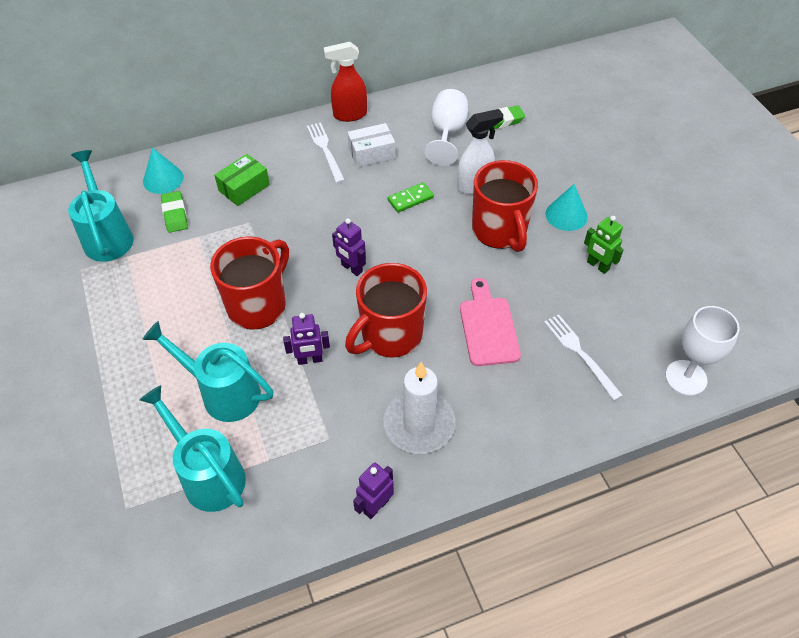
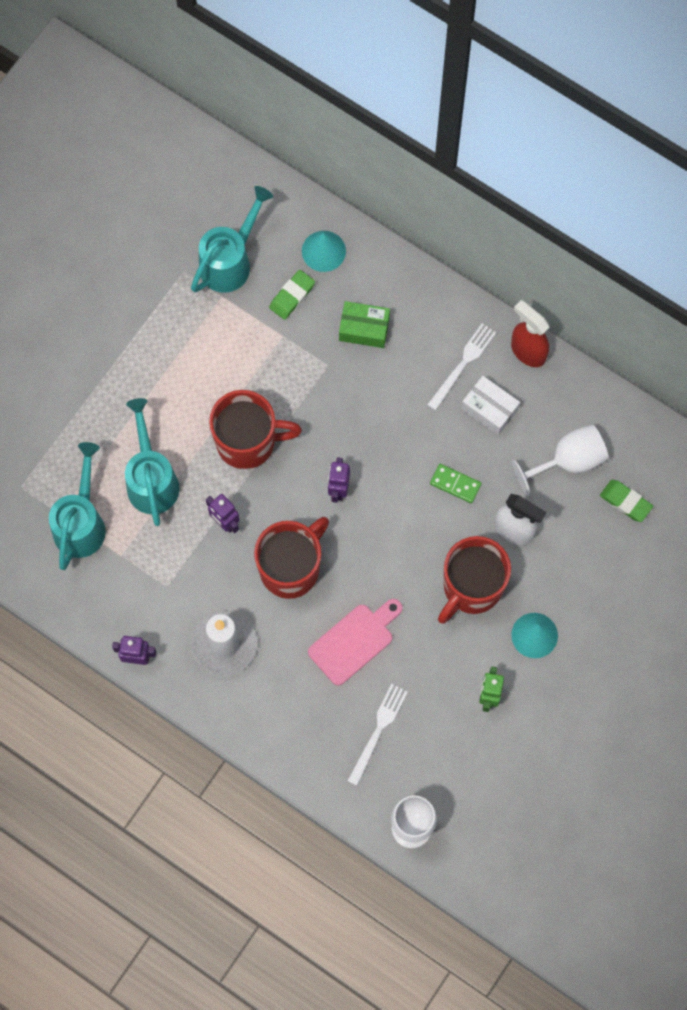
camera: 55 degrees right, 20 degrees up
(390, 335) = (291, 568): red mug -> red mug turned 120 degrees clockwise

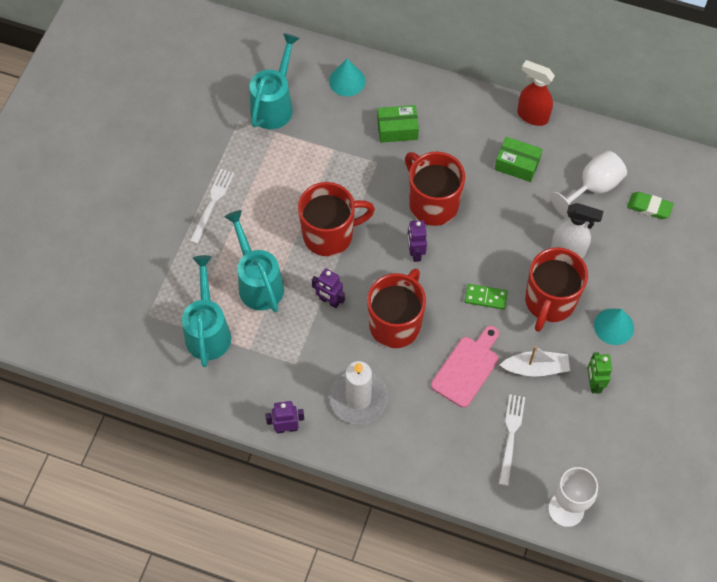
camera: 15 degrees left, 10 degrees down
(292, 296) = (332, 119): green eraser -> none
(376, 433) = (432, 203): none -> red mug
(430, 661) = (535, 368): none -> white boat
(455, 484) = (509, 226): green domino -> green domino (485, 297)
(463, 364) = (484, 137): white fork -> white fork (212, 203)
(489, 409) = (517, 164): white box -> green box

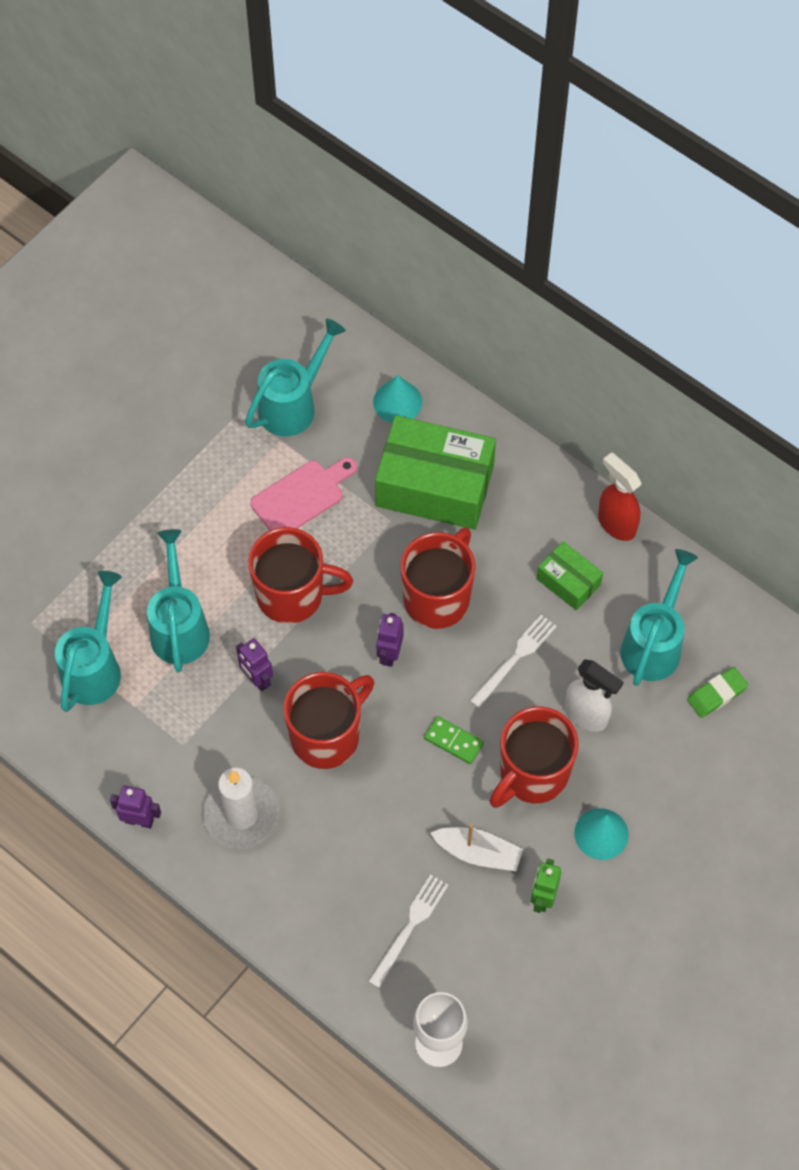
camera: 20 degrees right, 0 degrees up
(212, 203) = (165, 507): white fork -> white fork (515, 659)
(397, 129) = (434, 486): green box -> green box, size x2.01
(432, 203) = (438, 597): red mug -> red mug turned 45 degrees clockwise
(467, 368) = (392, 823): pink cutting board -> pink cutting board (302, 496)
(593, 188) = (654, 644): white goblet -> turquoise watering can
(649, 207) = (716, 694): green eraser -> green eraser turned 75 degrees counterclockwise

